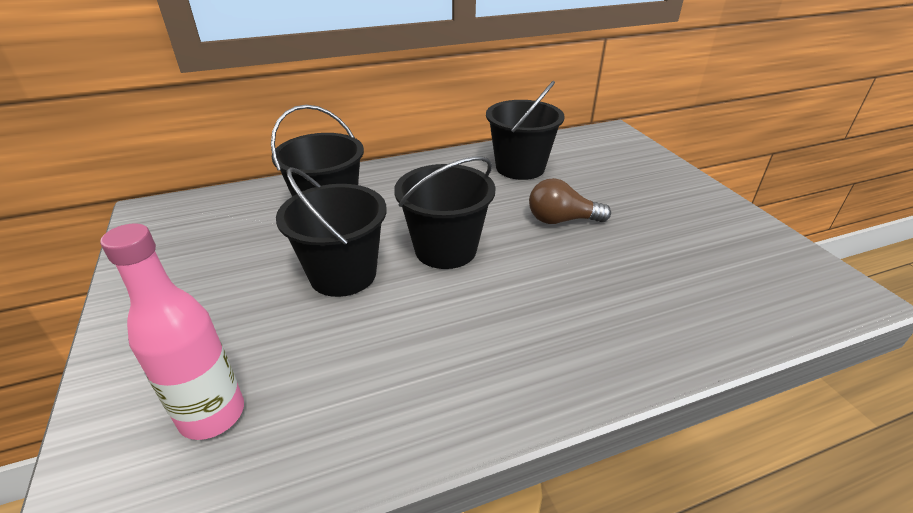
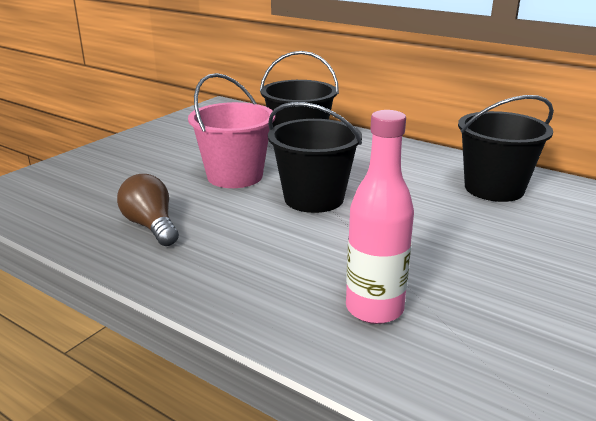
camera: 55 degrees right, 10 degrees down
(212, 415) = (79, 190): pink bottle -> pink bottle (374, 309)
(343, 274) = (235, 176): black bucket -> pink bucket
(561, 220) = (438, 233): brown light bulb -> brown light bulb (151, 226)

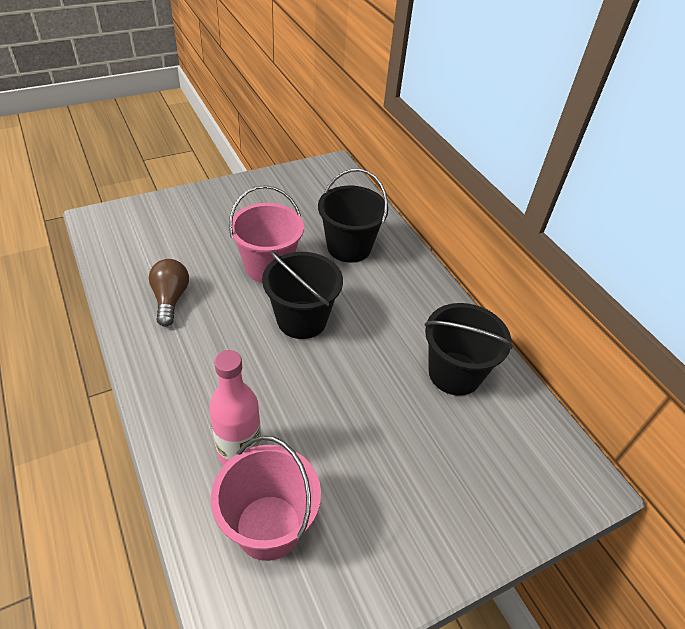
camera: 25 degrees right, 20 degrees up
(481, 352) = (268, 527): none -> pink bucket

